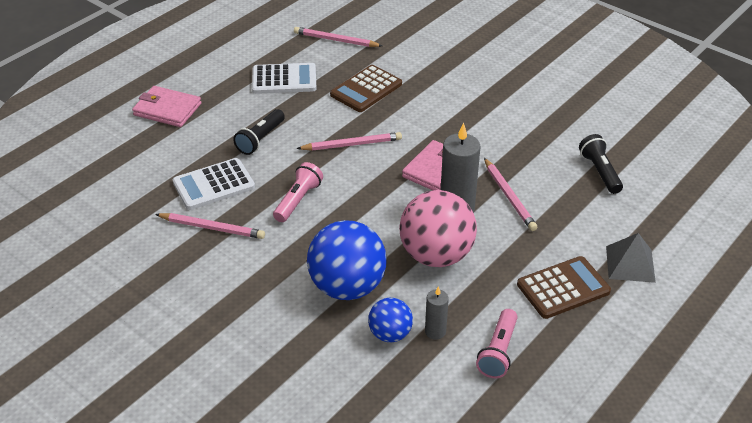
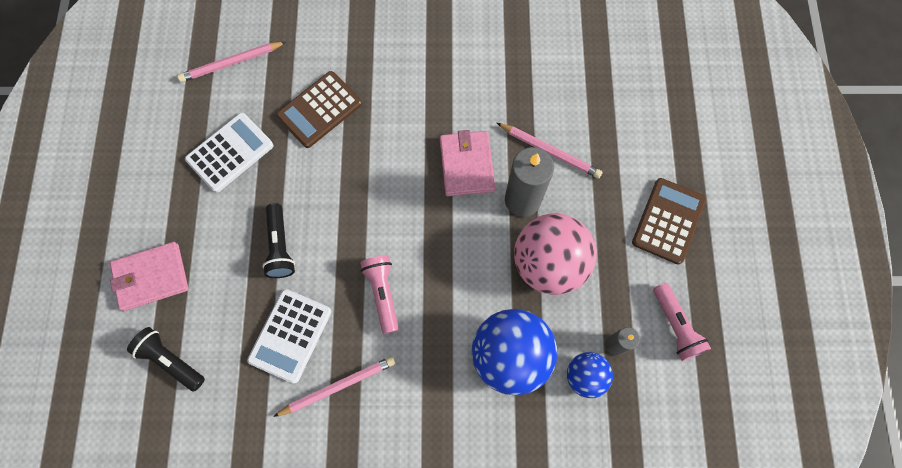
camera: 40 degrees left, 30 degrees up
(352, 144) = (369, 190): pink pencil -> none
(366, 89) = (319, 110): brown calculator -> brown calculator turned 45 degrees clockwise
(599, 172) = (595, 68): black flashlight -> black flashlight (170, 361)
(630, 264) = (694, 156): grey pyramid -> none

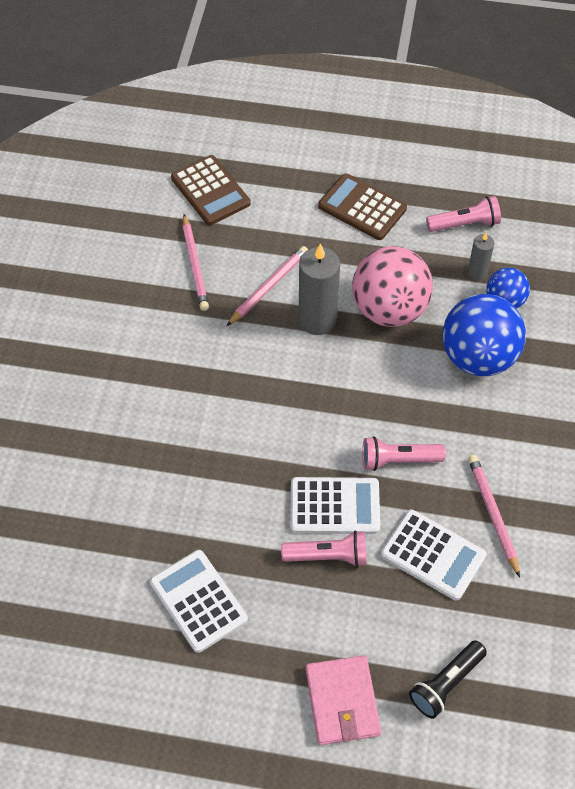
camera: 80 degrees left, 15 degrees down
(231, 63) = (74, 590): pink pencil -> pink pencil (195, 265)
(280, 246) = (328, 556): black flashlight -> pink flashlight
(319, 110) = (165, 497): brown calculator -> brown calculator (210, 191)
(328, 244) = (334, 506): none -> white calculator
(467, 165) = (267, 362): pink wallet -> none

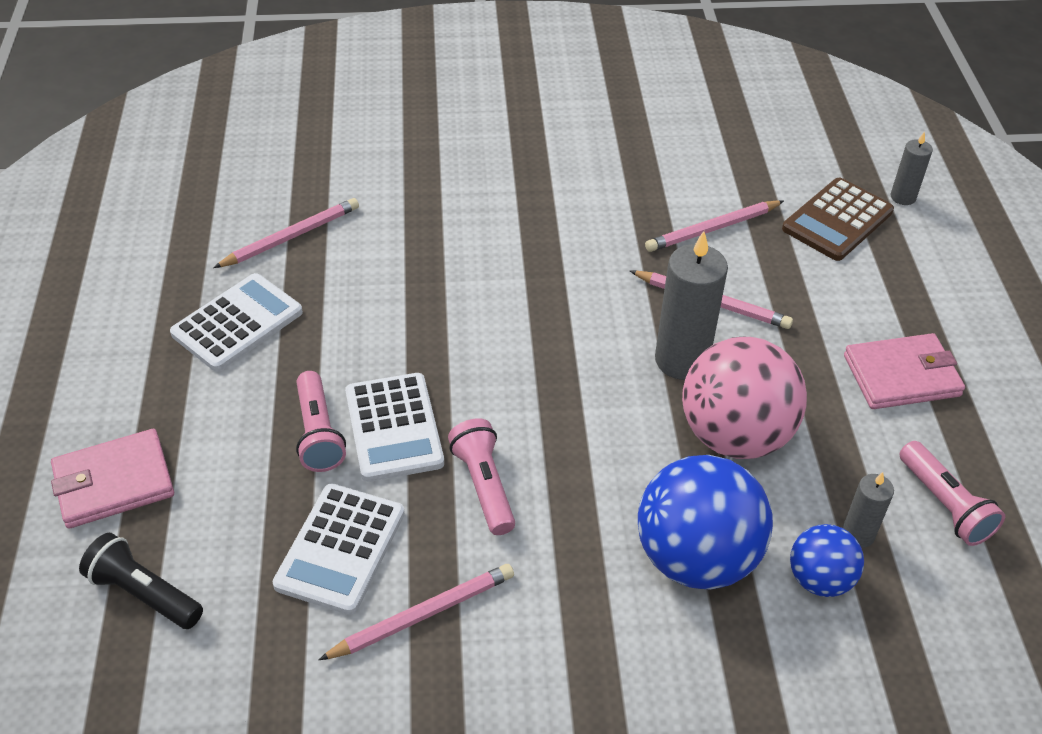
camera: 75 degrees right, 10 degrees down
(107, 550) = (291, 237): none -> pink pencil
(199, 147) = (903, 197): none -> grey candle
(362, 208) = (902, 375): brown calculator -> pink wallet

